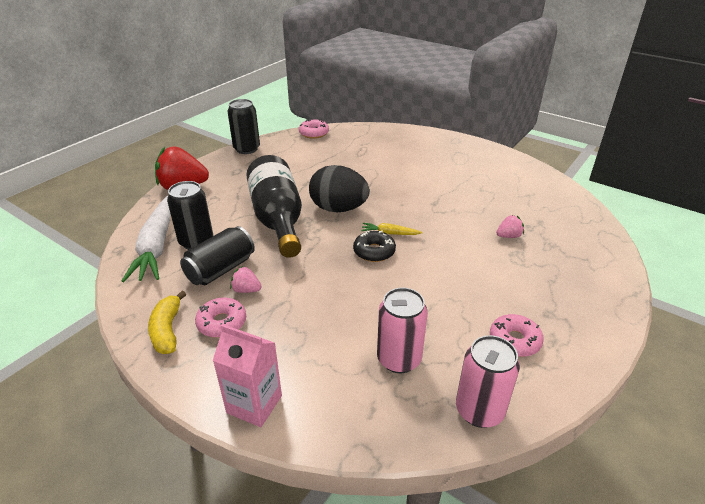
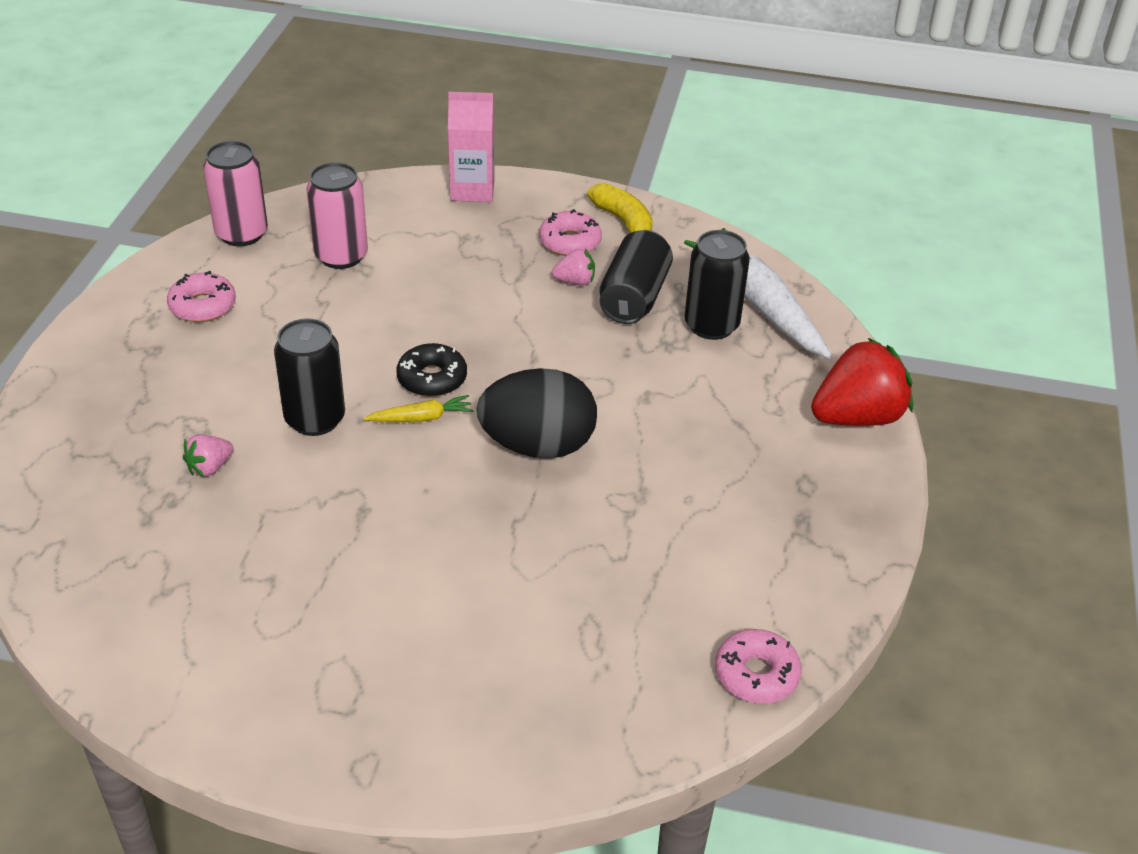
camera: 155 degrees right, 5 degrees up
(247, 149) = (855, 559): black can -> black can (315, 419)
(278, 219) = (625, 396): black bottle -> none

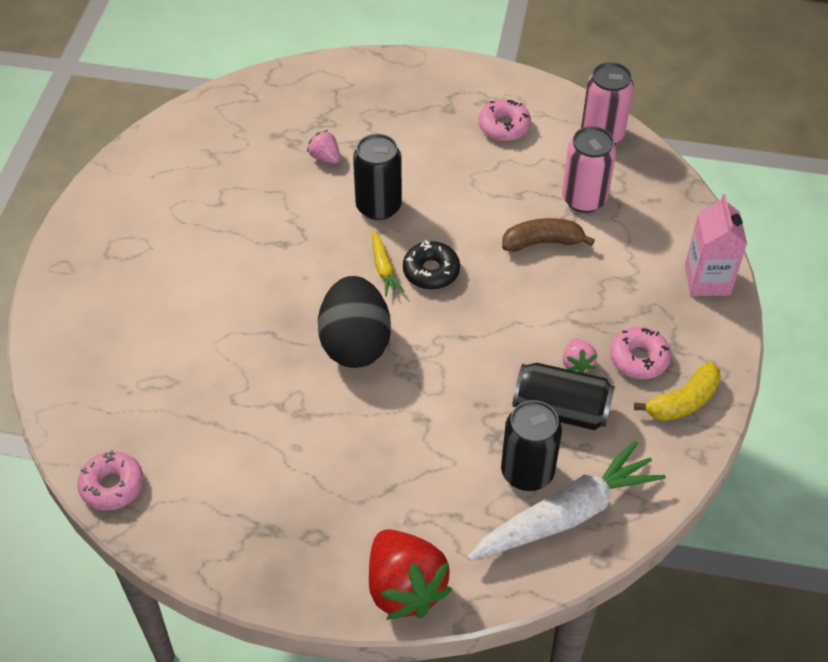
camera: 90 degrees right, 10 degrees up
(401, 291) = (542, 242): none -> brown banana

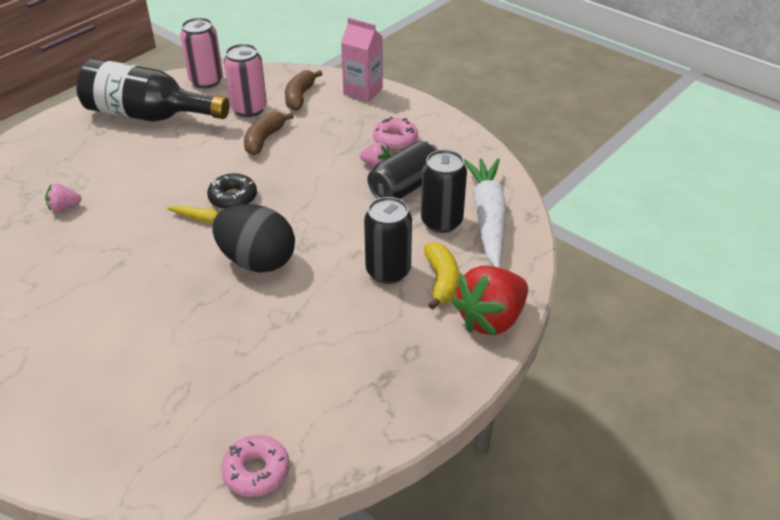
camera: 60 degrees left, 10 degrees down
(378, 206) = (145, 199): black can -> black can (388, 271)
(405, 588) = (491, 319): red strawberry -> red strawberry turned 135 degrees clockwise
(504, 126) = (147, 115): pink donut -> black bottle
(644, 229) = (300, 97): none -> brown banana
(683, 401) = (442, 137): yellow banana -> yellow banana (441, 281)

